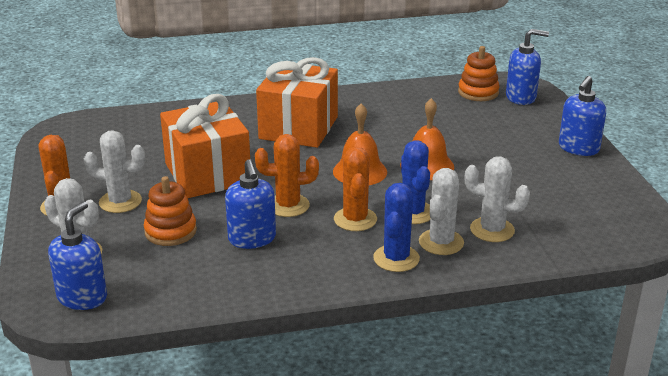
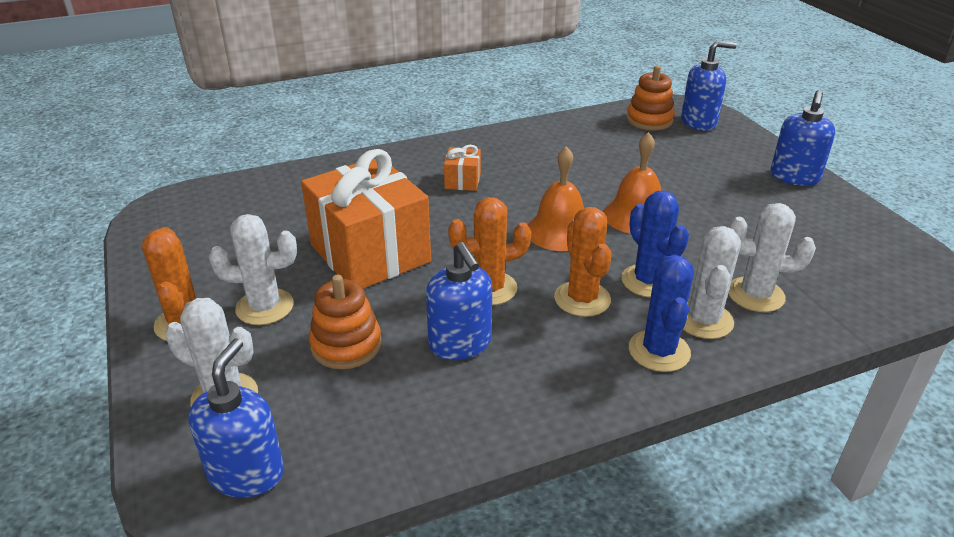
camera: 10 degrees left, 5 degrees up
(298, 128) = (462, 181): orange gift -> orange gift, size x0.42

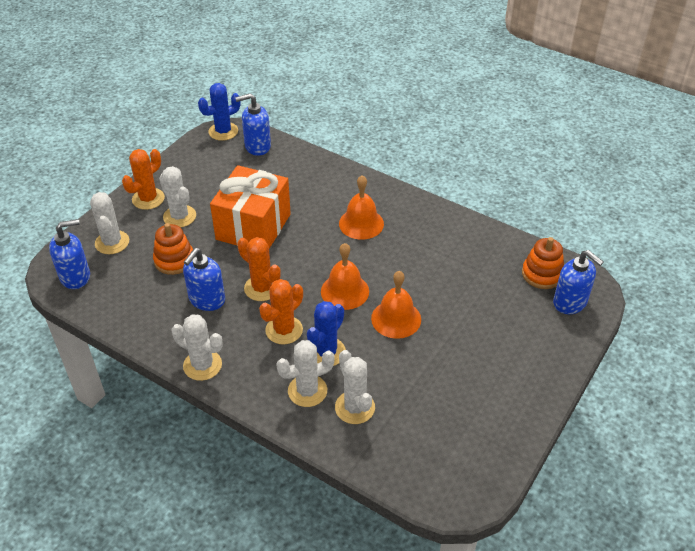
camera: 55 degrees right, 10 degrees up
(462, 181) = (361, 223): orange gift -> orange bell
(585, 396) = (202, 365): none -> white cactus
(659, 351) = (262, 381): blue cactus -> blue cactus (223, 131)
(794, 177) = (535, 385): blue soap dispenser -> blue soap dispenser (257, 146)

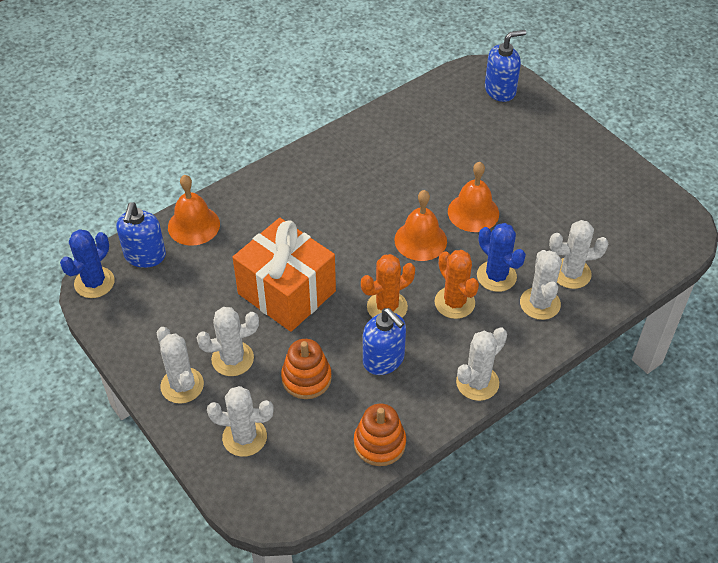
camera: 70 degrees left, 5 degrees up
(75, 276) = (288, 486): blue soap dispenser -> none
(148, 199) = (182, 385): orange cactus -> white cactus
(223, 131) = (94, 282): blue cactus -> blue cactus turned 45 degrees clockwise
(361, 223) = (328, 200): orange bell -> orange bell (193, 225)
(542, 274) = (459, 95): orange stacking toy -> orange stacking toy (379, 443)

